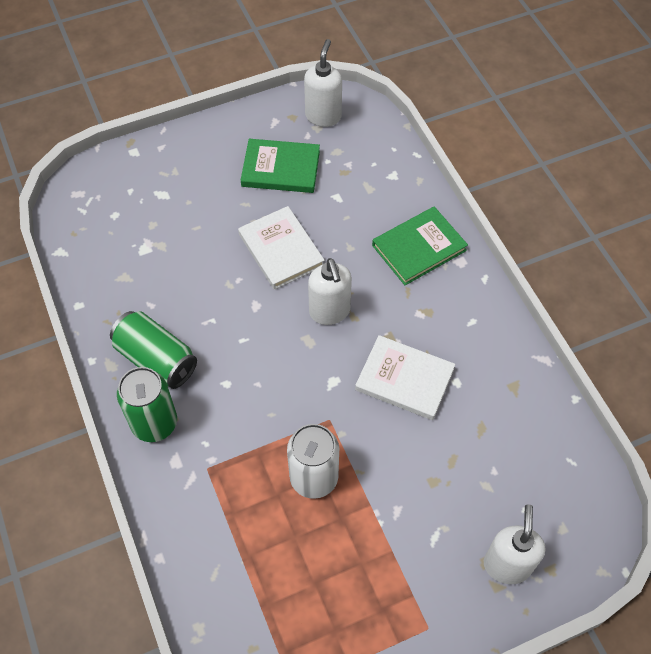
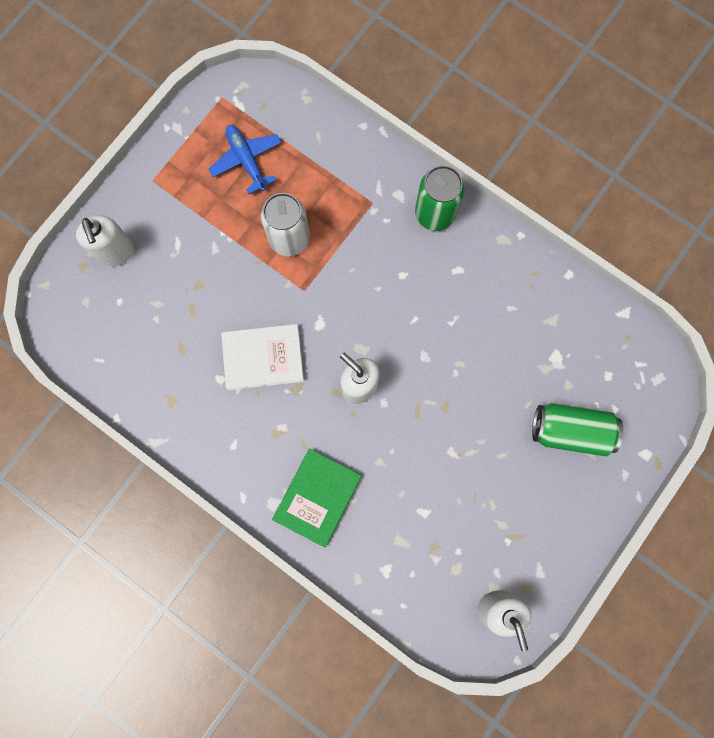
camera: 150 degrees right, 20 degrees up
(156, 359) = (471, 264): green can -> green can (570, 431)
(281, 168) = (496, 515): green book -> none
(281, 250) = (438, 424): white book -> none
(309, 590) = (246, 160): none -> blue plane

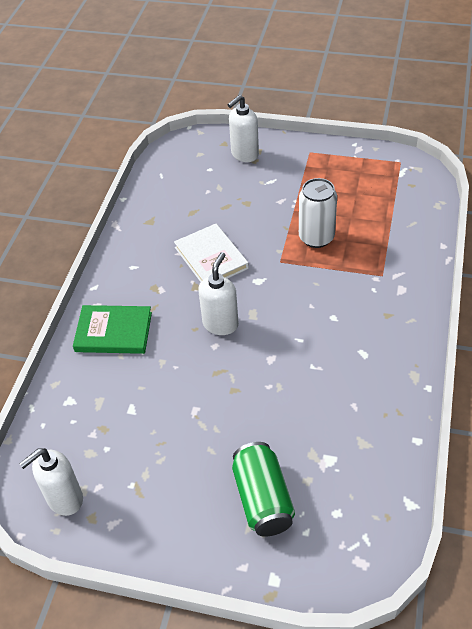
camera: 70 degrees right, 30 degrees down
(246, 160) = (361, 192): blue plane -> none
(435, 214) = (402, 319): green can -> none

